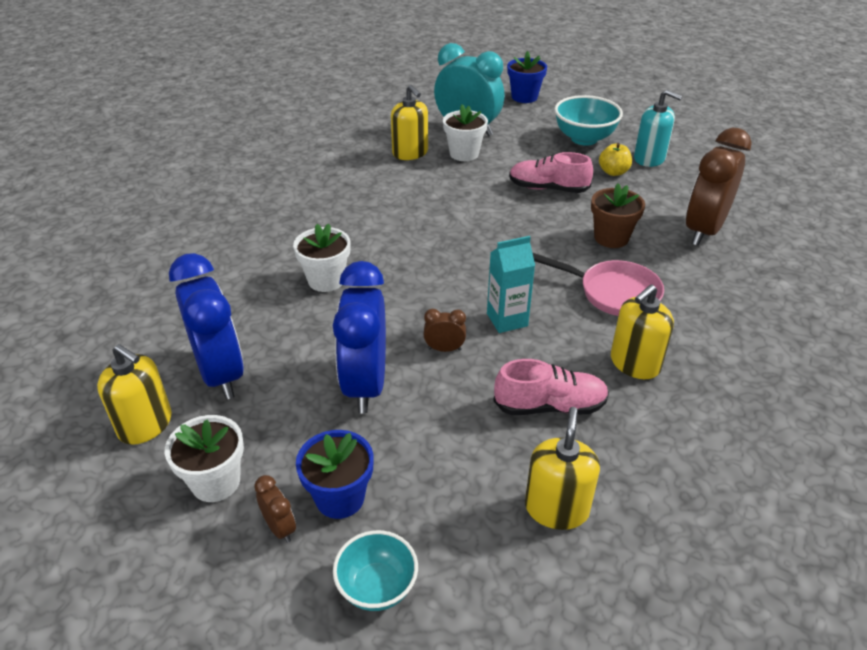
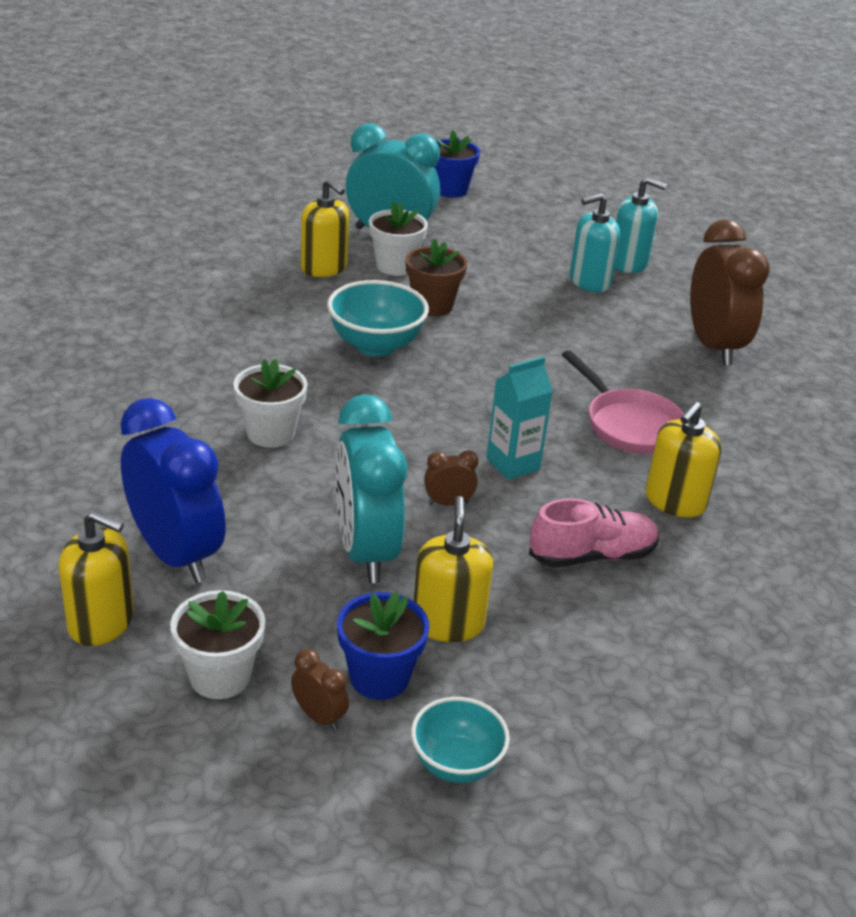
camera: 15 degrees left, 5 degrees down
(365, 384) = (365, 551): blue clock -> turquoise clock
(548, 188) = (515, 305): pink shoe -> none
(556, 508) = (631, 661): yellow soap dispenser -> yellow soap dispenser (448, 623)
(584, 139) = (542, 241): turquoise bowl -> turquoise bowl (376, 345)
(611, 238) = (609, 361): brown flower pot -> brown flower pot (432, 306)
(613, 172) = (589, 281): yellow apple -> turquoise soap dispenser
(613, 293) = (628, 425): pink pan -> pink pan turned 45 degrees clockwise
(703, 230) = (714, 346): brown clock -> brown clock turned 150 degrees clockwise

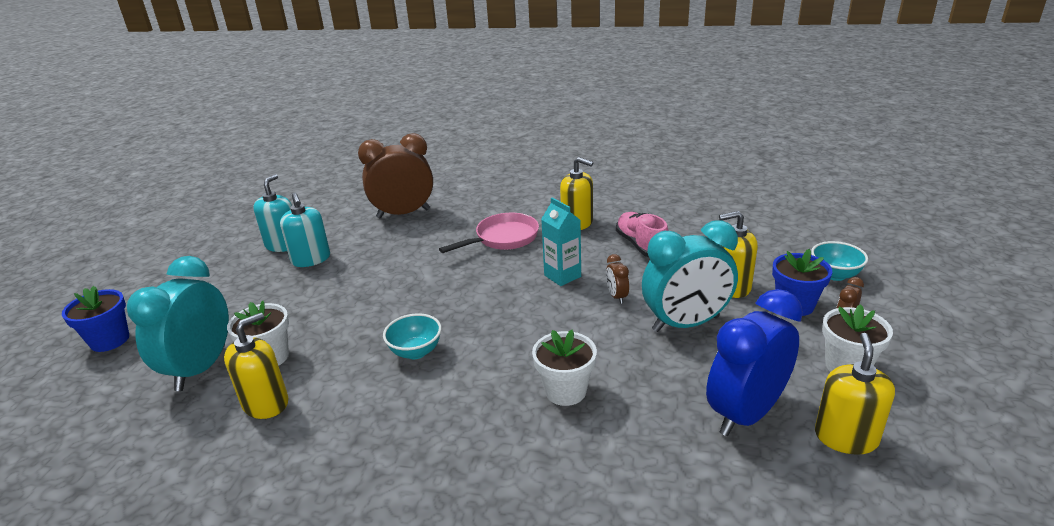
camera: 90 degrees left, 5 degrees down
(376, 345) = (416, 352): turquoise bowl -> turquoise bowl, size x0.65
(432, 306) = (347, 329): brown flower pot -> none

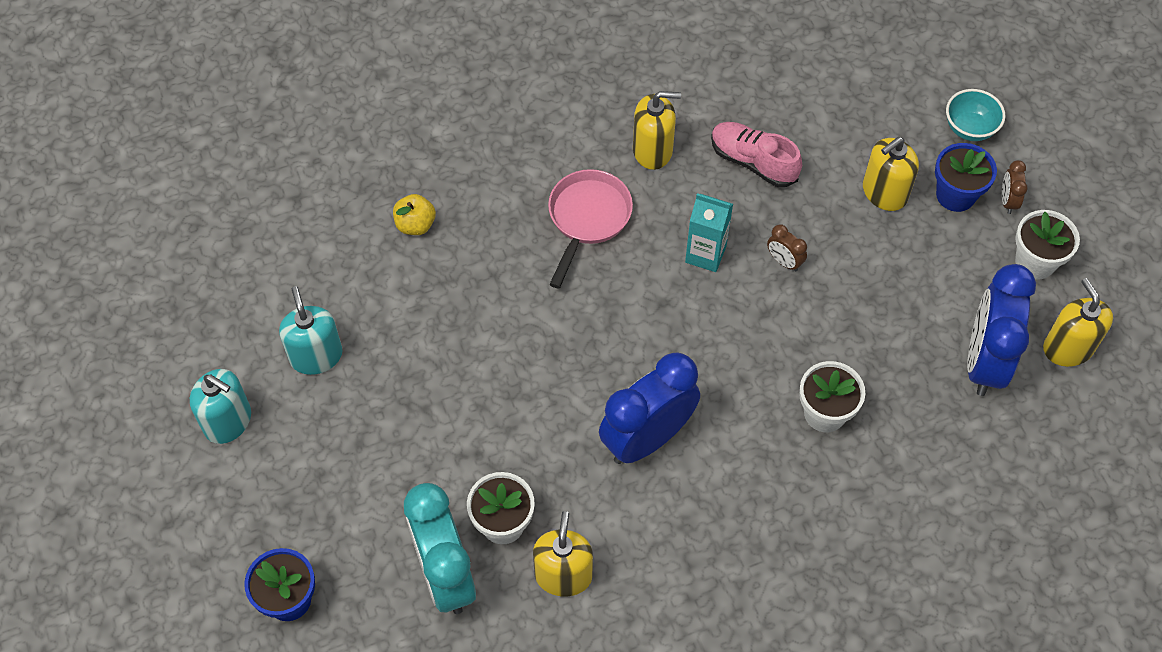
camera: 35 degrees left, 30 degrees up
(311, 259) = (383, 363): turquoise soap dispenser -> turquoise soap dispenser (228, 421)
(403, 213) = (415, 224): brown clock -> yellow apple
(416, 352) = (647, 438): turquoise bowl -> blue clock
(686, 324) = (874, 271): turquoise clock -> none

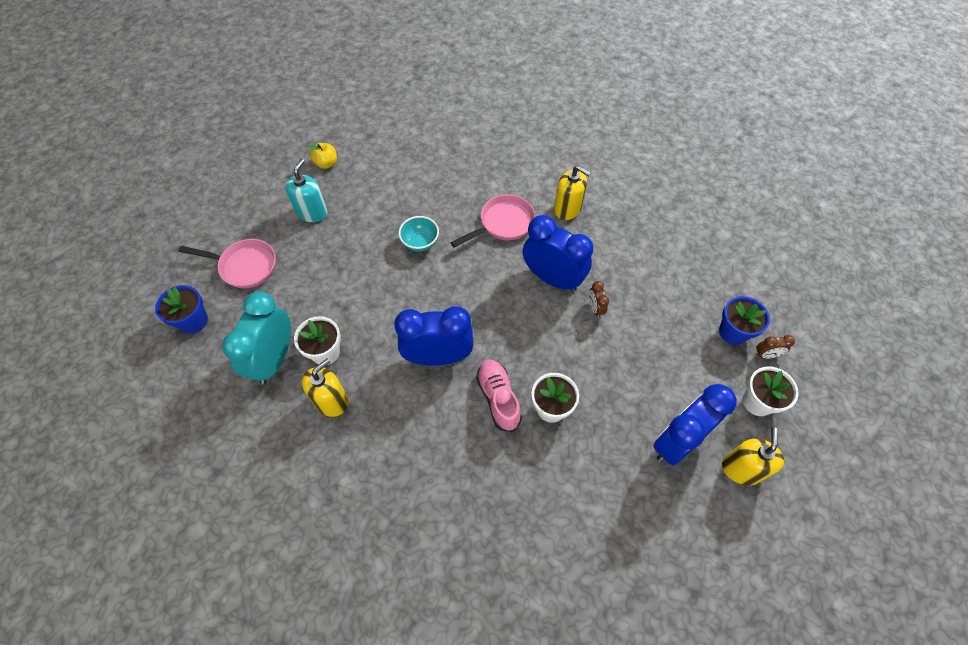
camera: 35 degrees right, 0 degrees up
(228, 421) = (246, 218): turquoise soap dispenser -> none
(290, 486) = (244, 266): none -> pink pan
(415, 224) = (413, 178): yellow apple -> yellow apple (326, 163)
(705, 254) = (552, 278): turquoise carton -> blue clock
(753, 162) = (620, 245): pink shoe -> pink shoe (498, 398)
(884, 192) = (687, 305): yellow soap dispenser -> none
(969, 128) = (771, 299): turquoise bowl -> turquoise bowl (420, 243)
(1007, 201) = (766, 355): brown clock -> brown clock turned 135 degrees counterclockwise

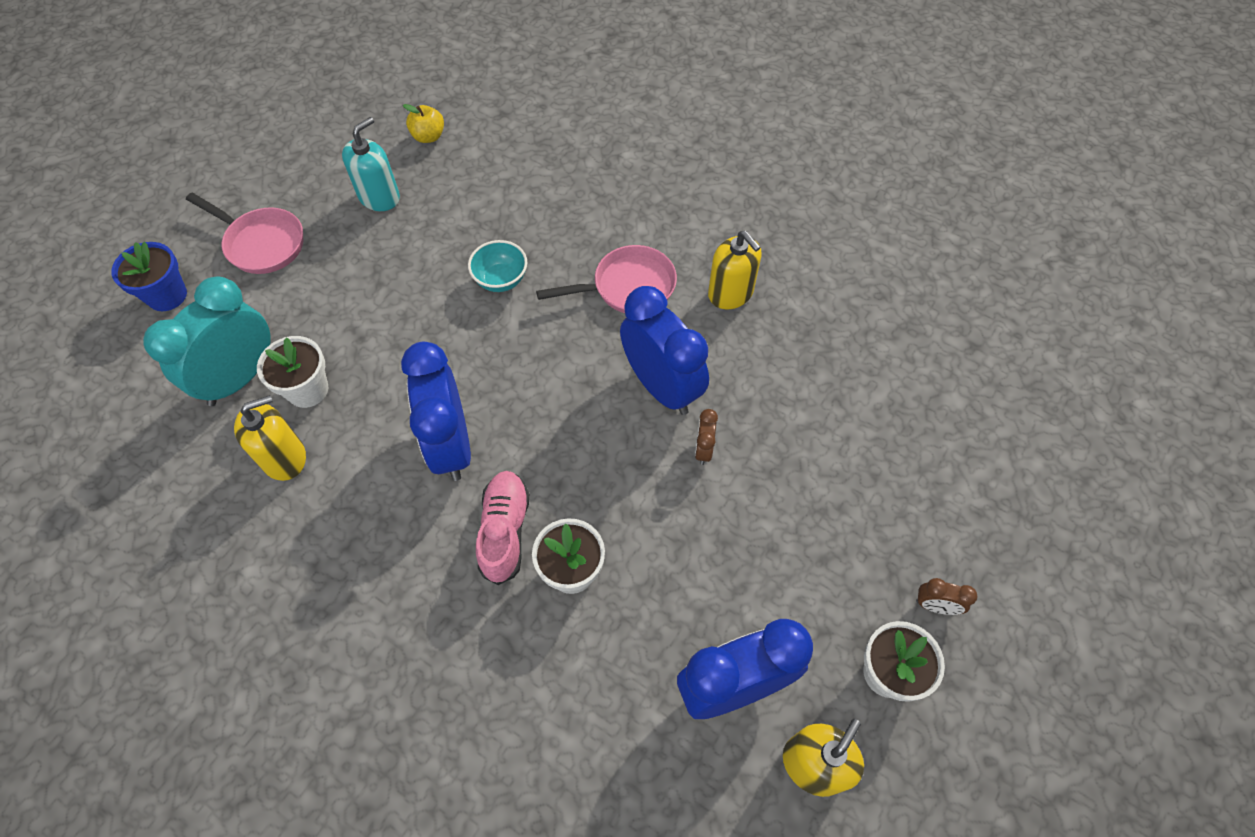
camera: 20 degrees right, 0 degrees up
(438, 356) = (450, 445): blue clock -> blue clock turned 120 degrees counterclockwise
(733, 332) = (898, 553): blue flower pot -> none

